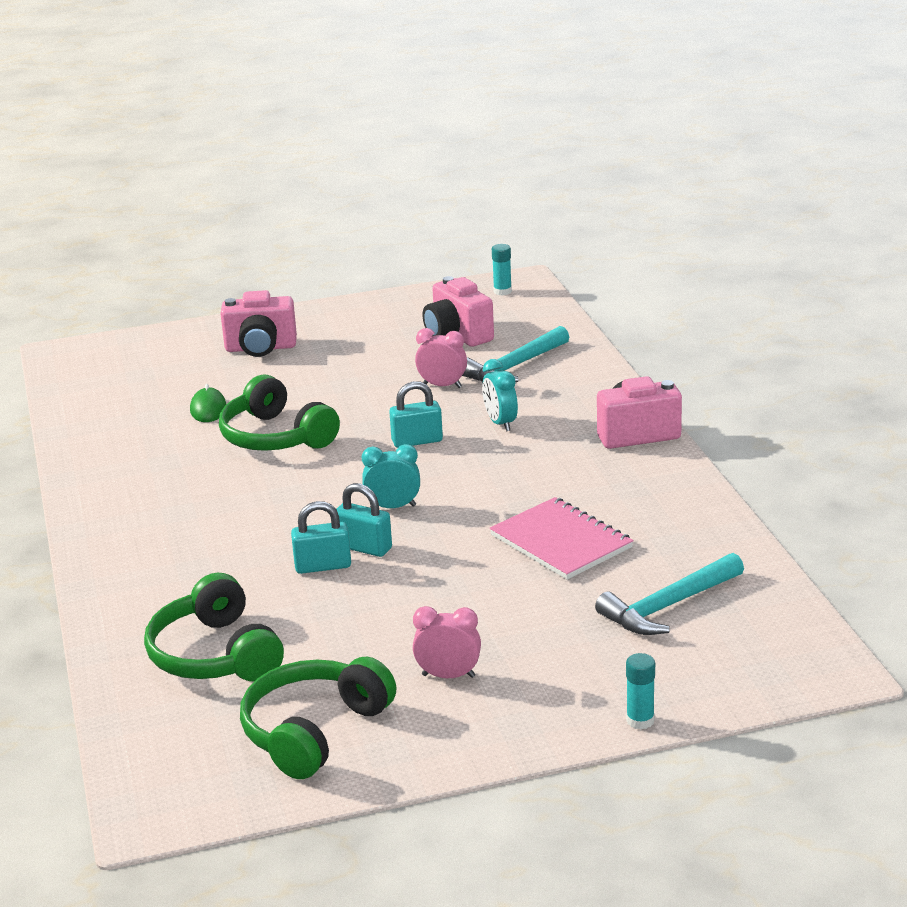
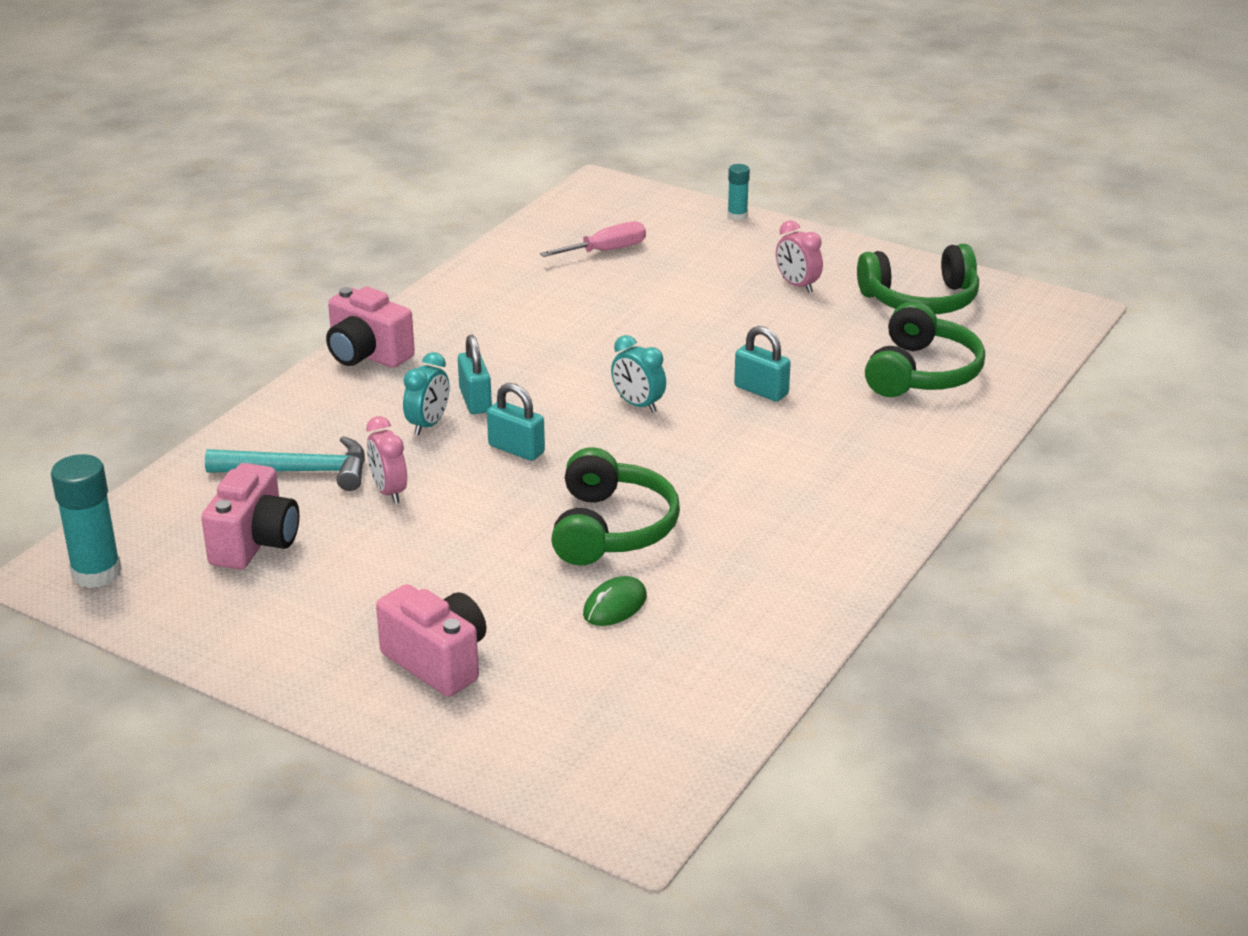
camera: 135 degrees left, 5 degrees up
(364, 547) = (711, 387): turquoise padlock -> turquoise padlock (475, 401)
(502, 291) = (96, 573): turquoise glue stick -> turquoise glue stick, size x1.80
(561, 541) = (583, 316): pink notebook -> none
(668, 606) = (606, 251): turquoise hammer -> pink screwdriver

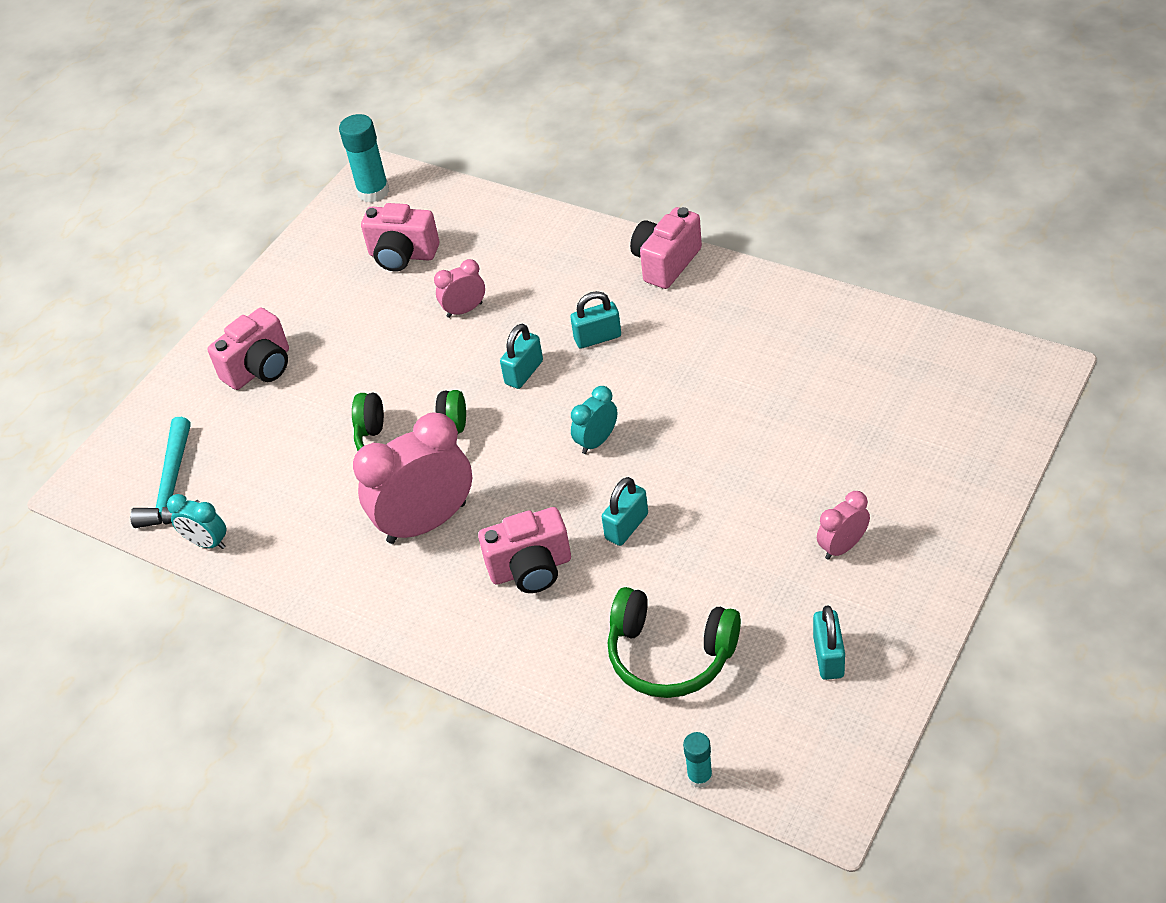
camera: 95 degrees right, 15 degrees up
(299, 472) = (492, 258): turquoise hammer -> turquoise hammer (172, 486)
(428, 424) = (559, 316): turquoise clock -> turquoise clock (207, 543)
(606, 251) = (889, 390): pink screwdriver -> none
(615, 605) = (312, 454): green mouse -> none
(737, 216) = (997, 488): turquoise glue stick -> turquoise glue stick (700, 776)
(741, 514) = (427, 522): none -> pink clock
(813, 447) = (531, 569): none -> pink camera
(920, 300) = (828, 657): green headphones -> turquoise padlock

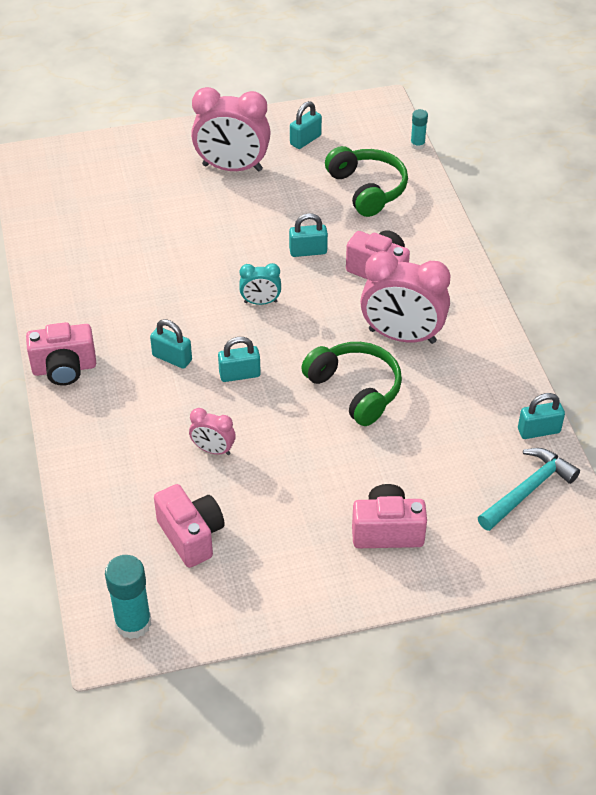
camera: 140 degrees left, 0 degrees up
(207, 543) = (538, 431): turquoise clock -> turquoise padlock
(842, 547) = (232, 168): pink clock -> pink clock, size x2.02

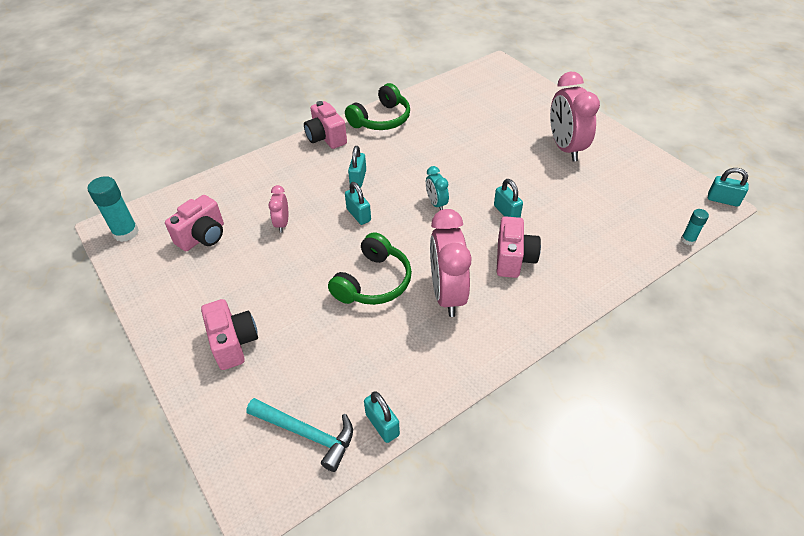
camera: 70 degrees right, 0 degrees up
(305, 140) = (630, 174): turquoise padlock -> turquoise padlock (723, 200)
(367, 189) = (604, 225): green headphones -> green headphones (381, 119)

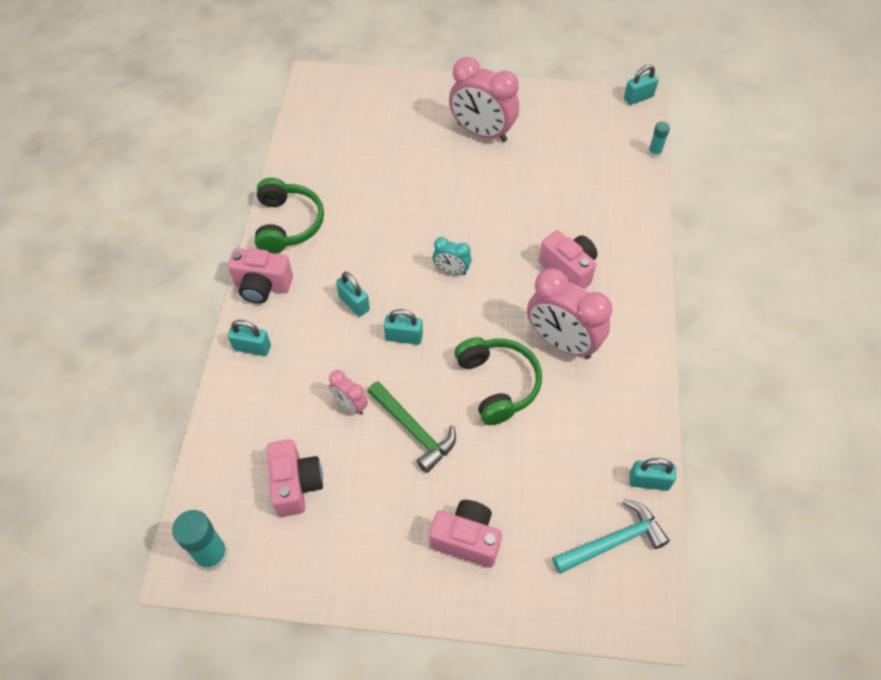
camera: 50 degrees left, 10 degrees up
(293, 263) = (413, 430): none -> green hammer
(506, 212) = (513, 232): turquoise padlock -> turquoise padlock (252, 347)

